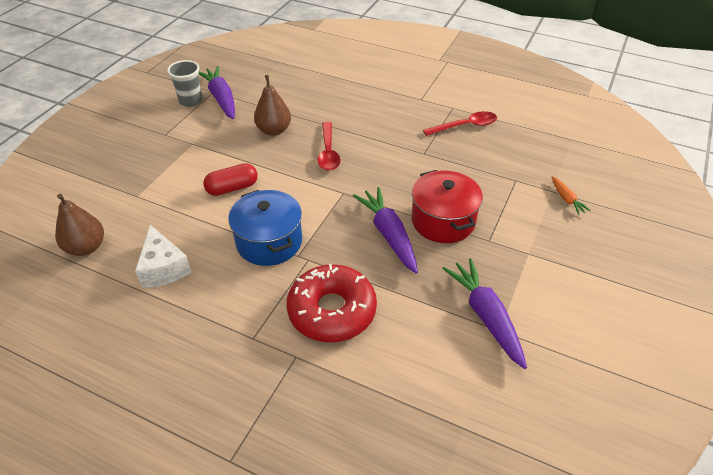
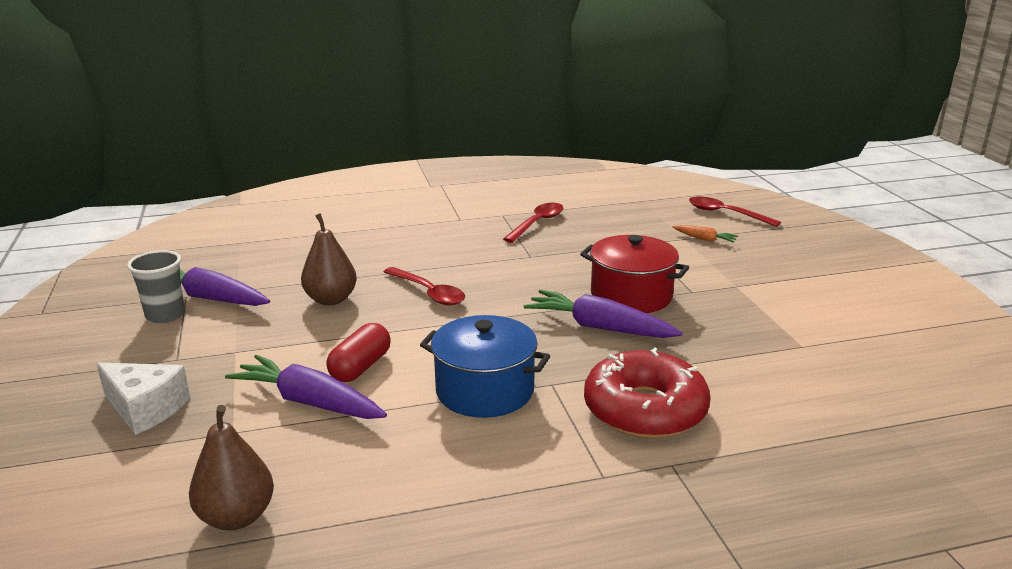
camera: 40 degrees left, 20 degrees down
(163, 268) = (390, 477): white cheese -> white cheese (145, 408)
(486, 316) = (778, 342): purple carrot -> purple carrot (309, 402)
(620, 183) = (726, 214): none -> red spoon

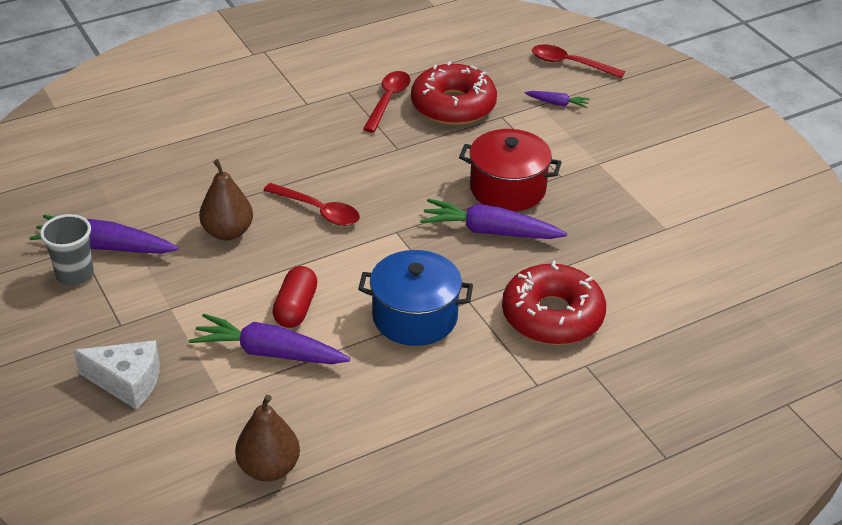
camera: 15 degrees left, 15 degrees up
(598, 232) = (453, 106): none -> red donut
(704, 239) = (557, 103): orange carrot -> purple carrot

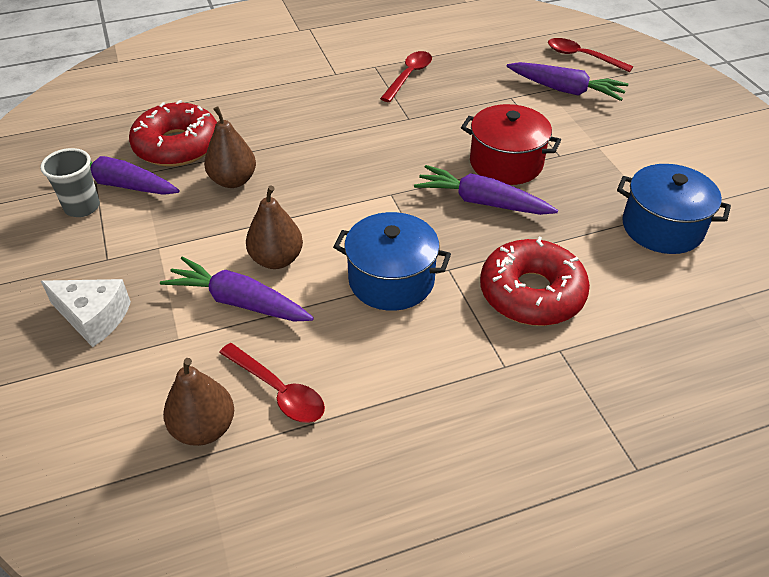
camera: 10 degrees right, 5 degrees up
(295, 308) = (276, 259): red capsule -> brown pear
(318, 211) = (322, 168): red spoon -> red spoon (278, 391)
(453, 106) = (467, 85): red donut -> red donut (177, 146)
(557, 103) = (565, 90): purple carrot -> purple carrot, size x1.99
(669, 241) = (662, 227): none -> blue pot

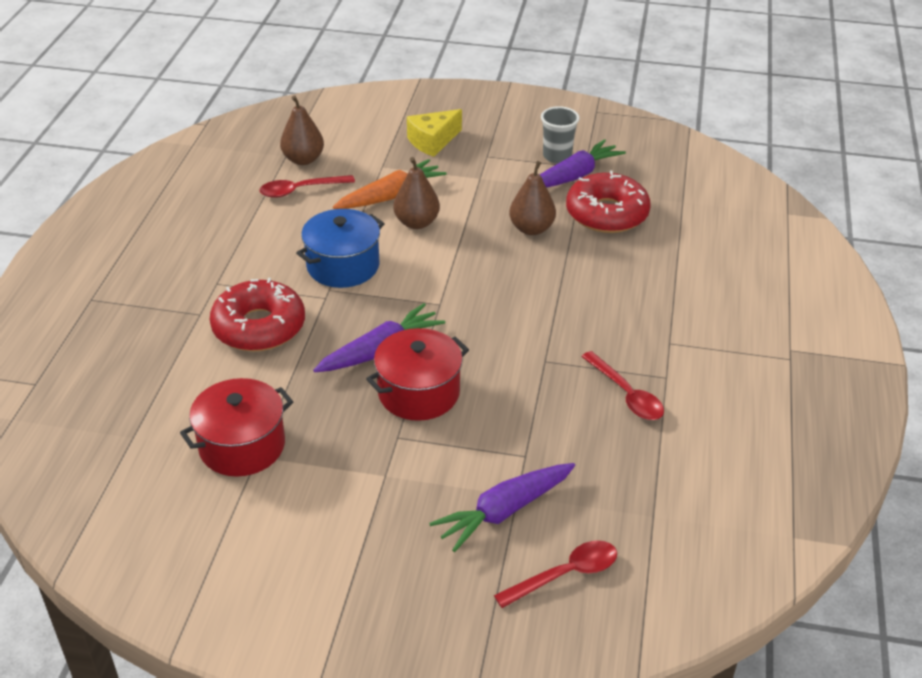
camera: 120 degrees right, 5 degrees down
(93, 317) = (433, 141): white cheese -> yellow cheese
(239, 302) = (390, 196): purple carrot -> orange carrot
(662, 227) = (242, 446): blue pot -> red pot

